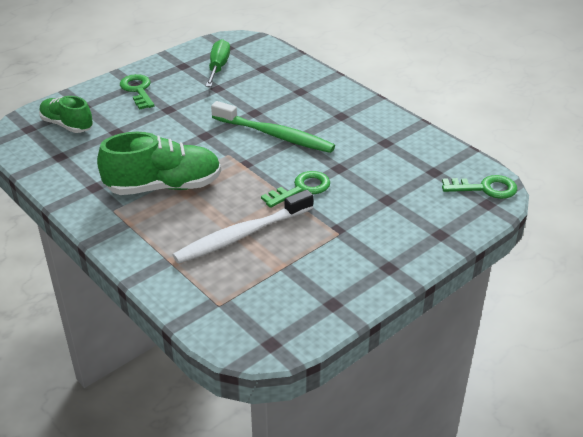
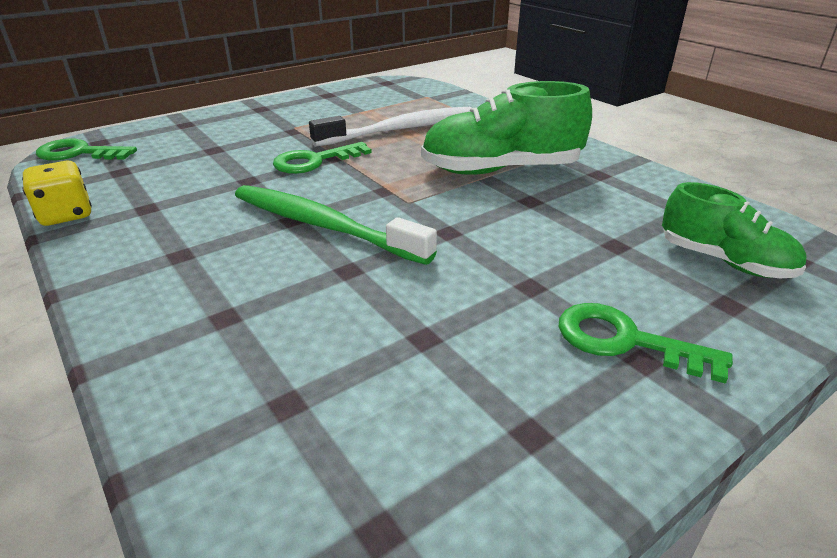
camera: 175 degrees left, 5 degrees down
(138, 90) = (625, 341): green key -> green key turned 135 degrees clockwise
(218, 67) = (418, 417): green screwdriver -> none
(426, 135) = (66, 215): none -> yellow dice

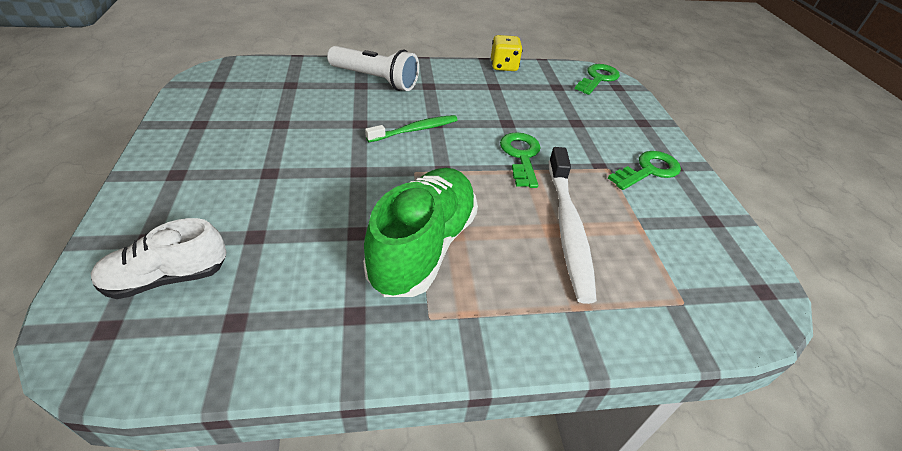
camera: 115 degrees right, 10 degrees up
(192, 310) = (375, 79): none -> white flashlight
(323, 226) = (415, 130): green toothbrush -> green toothbrush, size x0.60
(625, 341) = (192, 176): green key -> green key (648, 170)
(724, 261) = (167, 278): green shoe -> white shoe

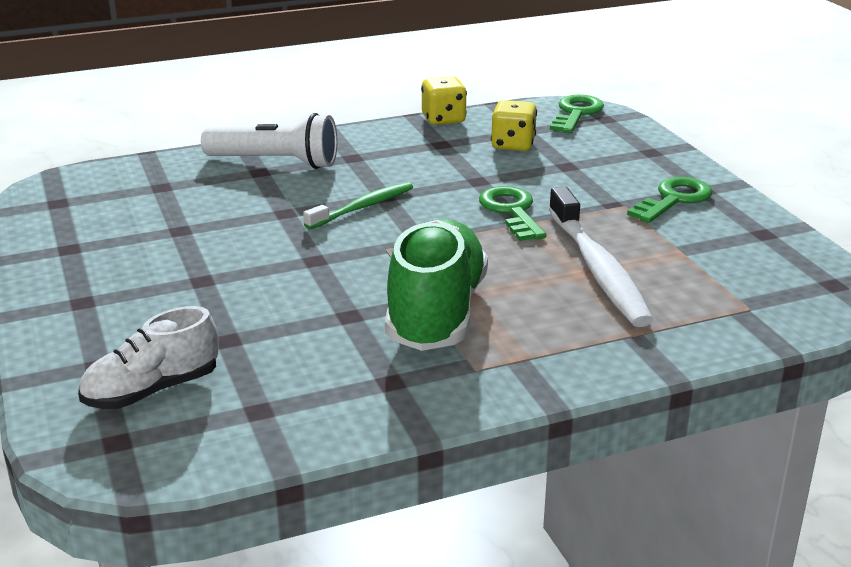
camera: 10 degrees left, 15 degrees down
(544, 97) = (513, 145): none -> yellow dice

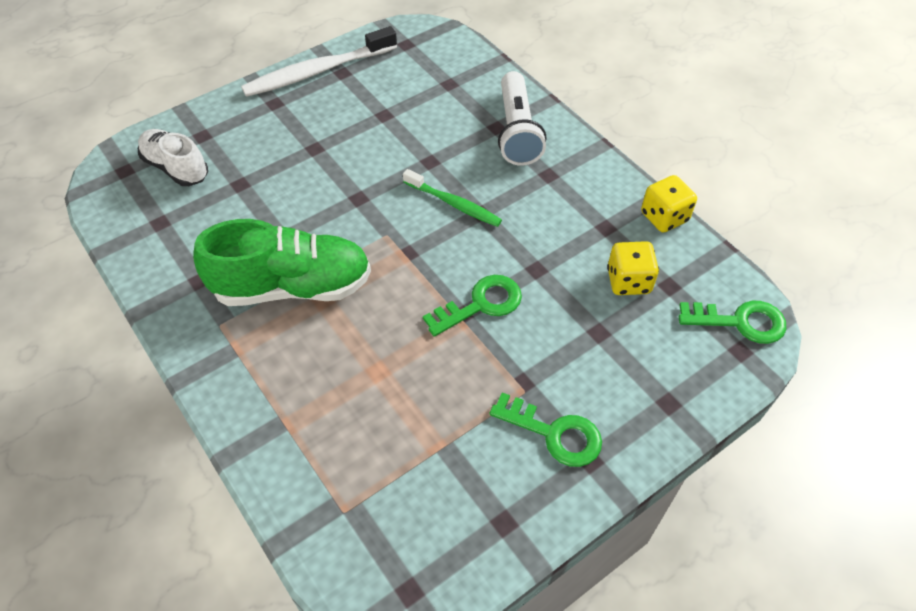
camera: 75 degrees right, 25 degrees up
(598, 269) = (389, 384): white toothbrush -> white toothbrush (317, 71)

